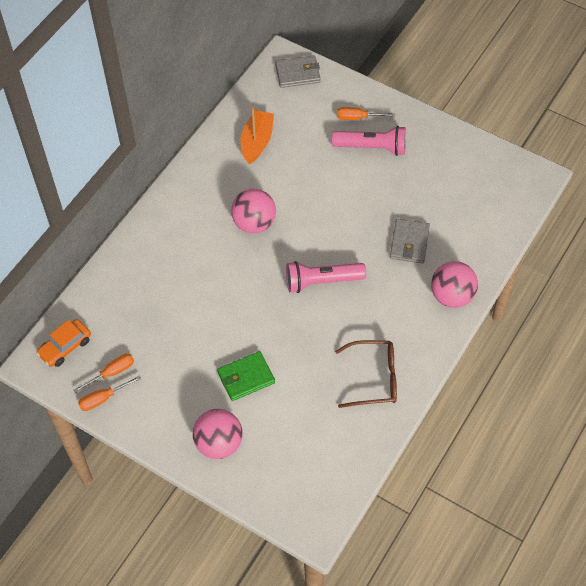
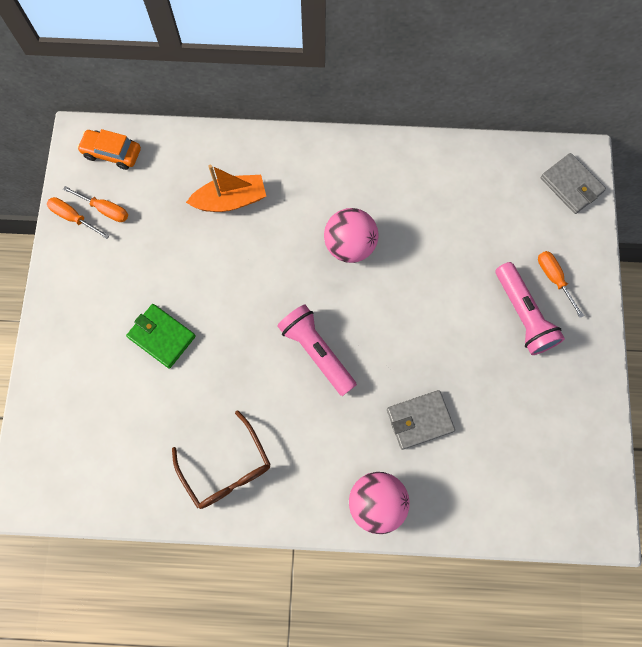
camera: 60 degrees right, 15 degrees up
(219, 443) = (75, 351): pink ball -> none
(257, 142) = (454, 193): orange boat -> orange boat (230, 200)

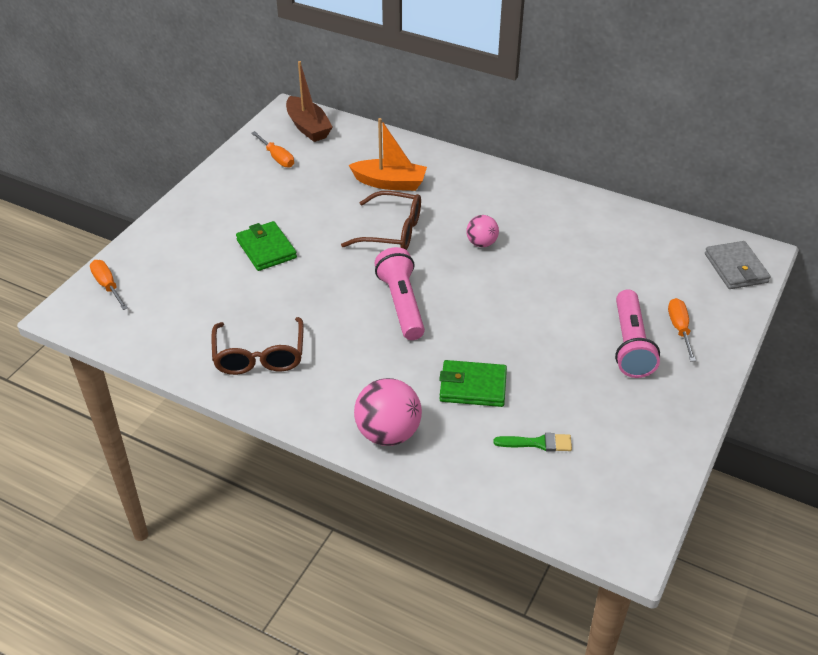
camera: 25 degrees right, 30 degrees down
(73, 217) = (247, 155): orange screwdriver -> orange screwdriver (107, 286)
(112, 153) = (308, 127): orange car -> brown boat
(264, 264) = (392, 231): none -> brown glasses
(350, 245) = (481, 243): pink ball -> pink ball, size x0.59
(419, 420) = (473, 386): grey wallet -> green wallet
(496, 457) = (538, 443): none -> green brush

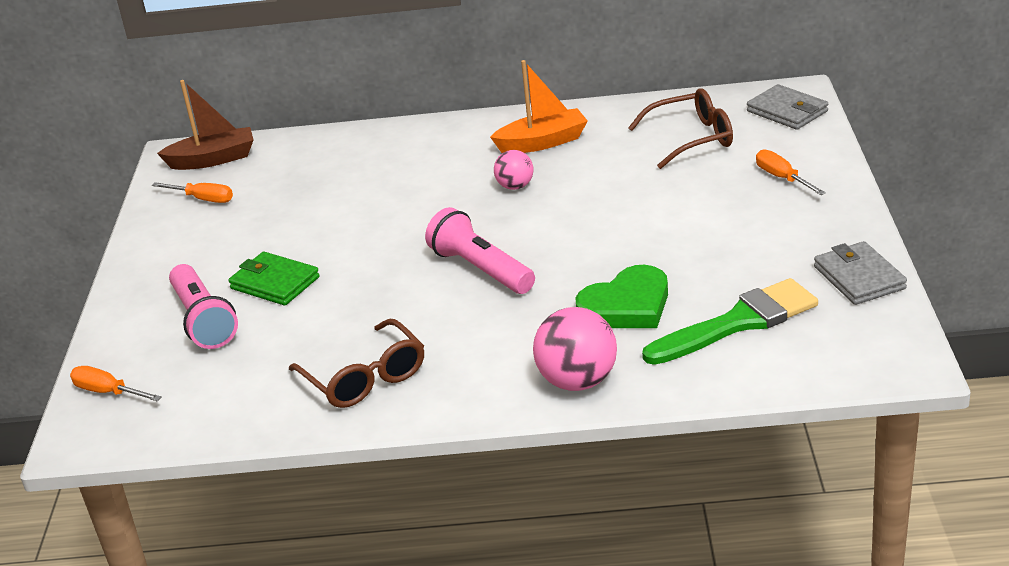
camera: 25 degrees left, 10 degrees down
(308, 127) = (213, 159): brown boat -> brown boat turned 45 degrees counterclockwise
(390, 183) = (361, 173): orange boat -> orange boat (542, 142)
(392, 231) = (407, 213): brown glasses -> brown glasses (692, 138)
(473, 386) = (627, 306): green wallet -> green heart
(538, 443) = (738, 323): green brush -> green brush, size x2.06
(630, 345) = (748, 209): pink flashlight -> pink flashlight (203, 320)
(660, 450) = (859, 278): none -> grey wallet

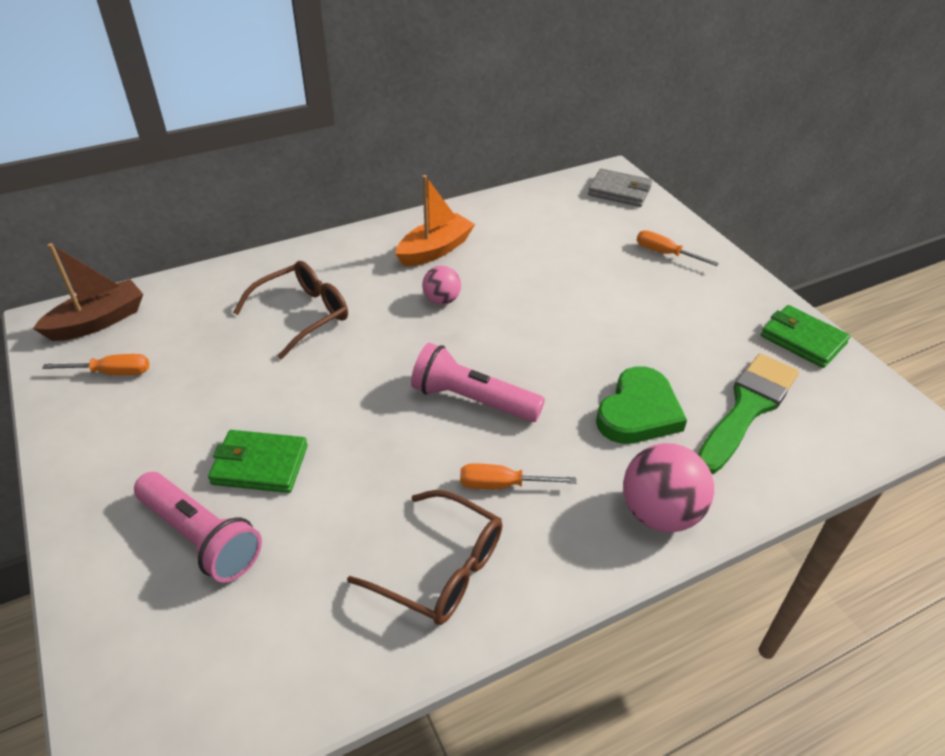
camera: 30 degrees left, 10 degrees up
(108, 392) = (128, 683): orange screwdriver -> orange screwdriver (502, 485)
(692, 138) = (563, 227): brown glasses -> brown glasses (303, 314)
(859, 278) = (802, 340): grey wallet -> green wallet

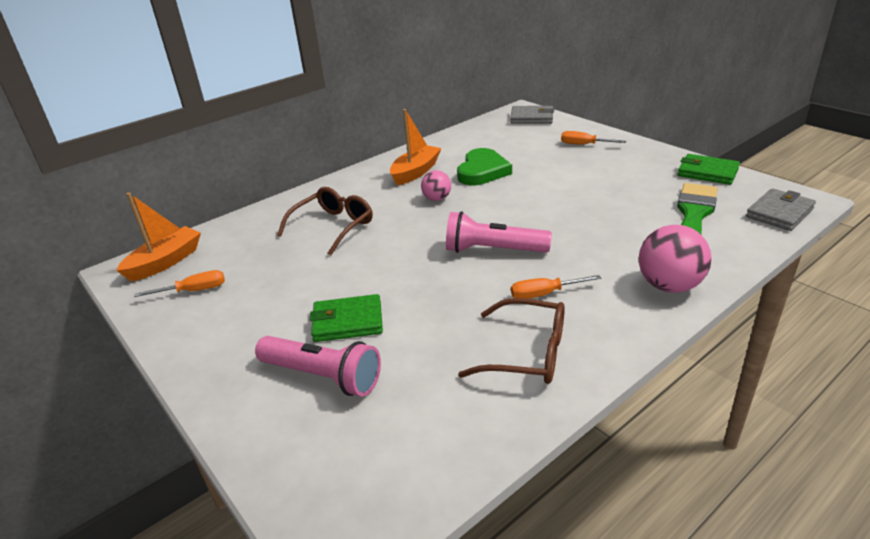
camera: 10 degrees left, 10 degrees down
(98, 321) = (165, 262): brown boat -> orange boat
(638, 412) = (619, 233): green heart -> green heart (482, 171)
(863, 432) = (779, 213): none -> grey wallet

